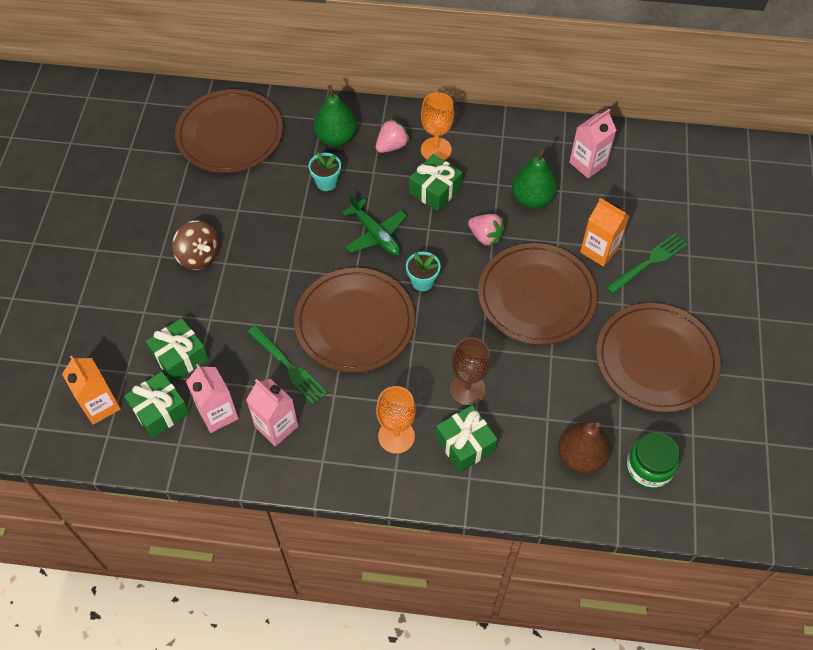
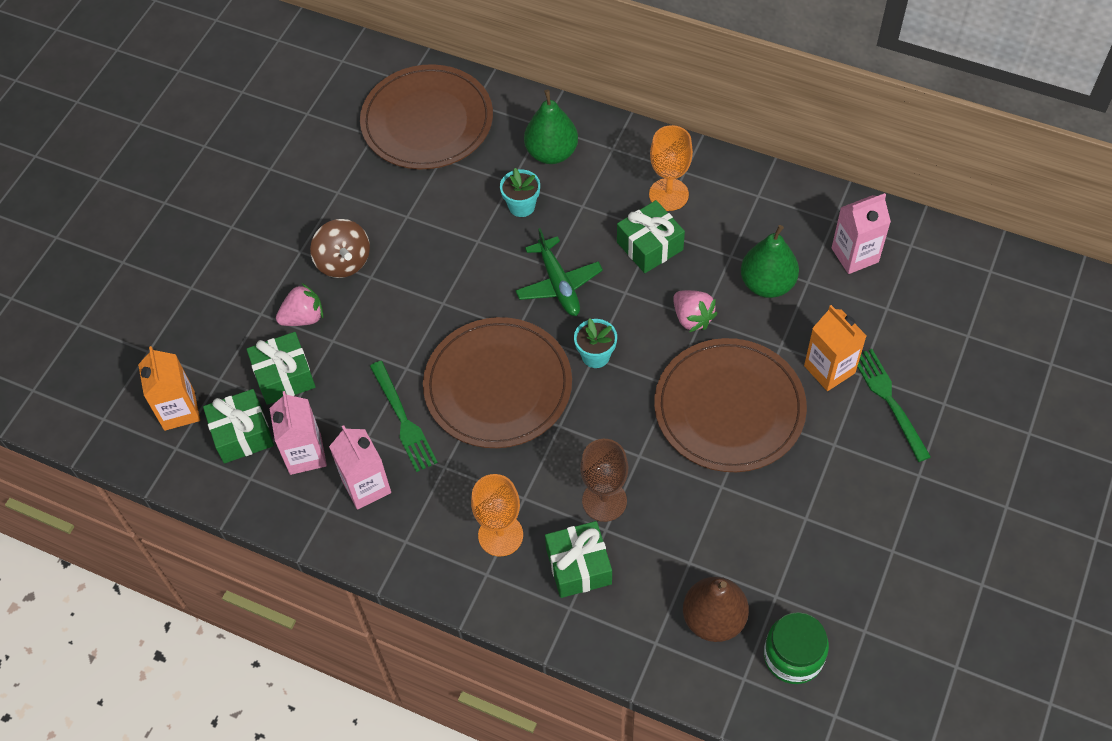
camera: 20 degrees right, 0 degrees up
(392, 146) = (616, 178): pink strawberry -> pink strawberry (303, 317)
(649, 262) = (888, 399): green fork -> green fork turned 90 degrees counterclockwise
(656, 359) = (852, 525): brown plate -> none

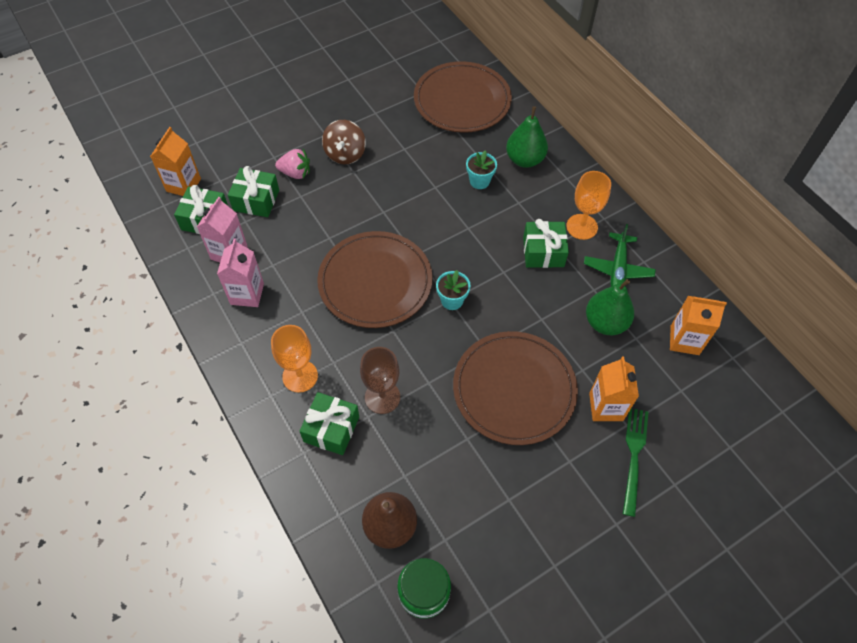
camera: 30 degrees right, 0 degrees up
(404, 420) = (301, 268): green fork -> none
(558, 284) = (464, 242): green plane -> green plane (617, 269)
(692, 318) = (535, 314): pink strawberry -> none
(855, 255) = (684, 340): pink carton -> orange carton

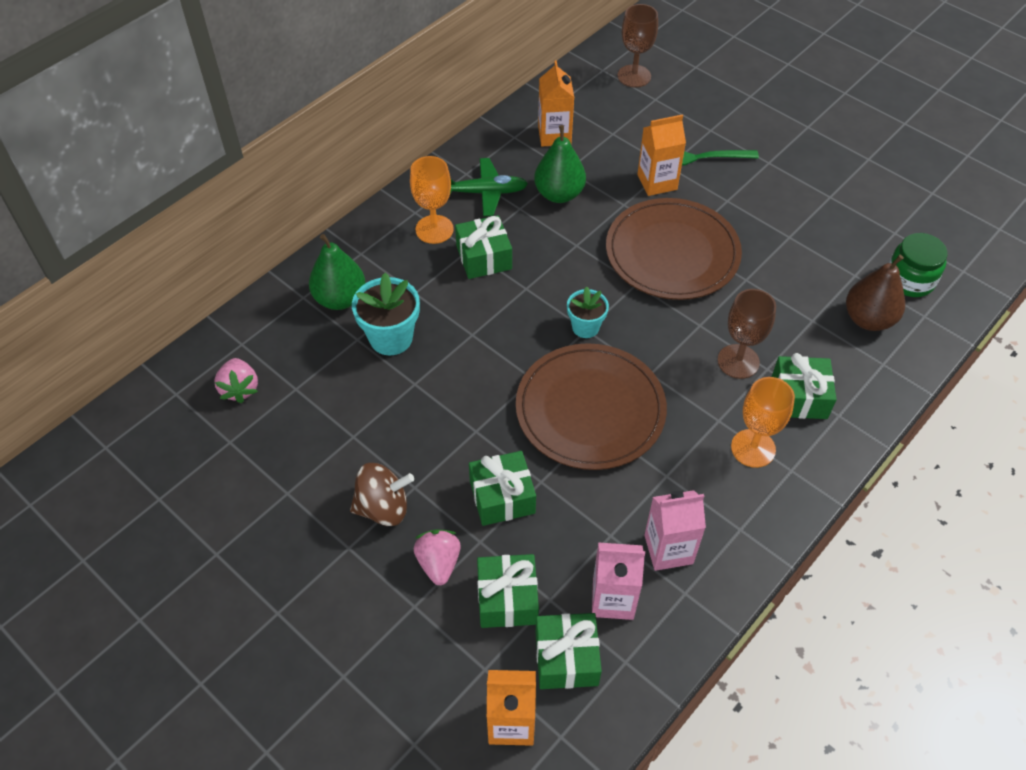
camera: 105 degrees left, 5 degrees down
(326, 214) = (502, 497): none -> green gift
(462, 100) = (240, 389): brown plate -> pink strawberry
(479, 181) = (391, 338): turquoise flower pot -> turquoise flower pot, size x1.58
(769, 438) = (634, 76): none -> brown goblet

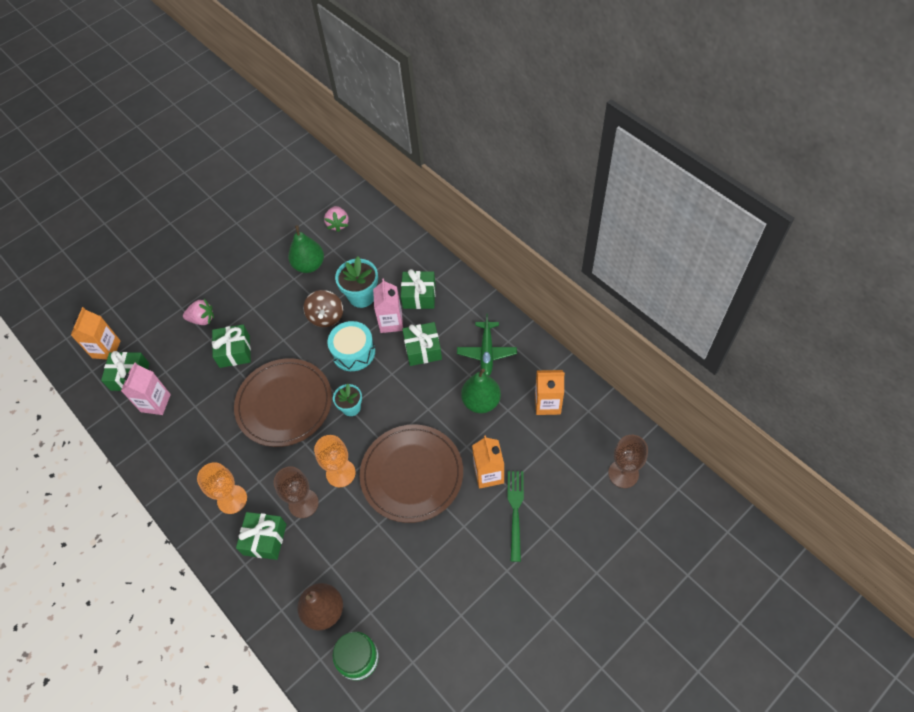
camera: 100 degrees right, 5 degrees up
(240, 389) = (338, 224): pink strawberry -> pink strawberry turned 90 degrees counterclockwise
(340, 299) = (398, 269): green pear -> green pear (309, 265)
(383, 508) = (243, 293): brown spinning top -> brown spinning top (326, 317)
(434, 229) = (453, 320): orange goblet -> orange goblet (340, 473)
(493, 336) = (353, 352): none -> turquoise drum
(507, 599) = (172, 351): green gift -> green gift (419, 296)
(668, 549) = (176, 436): pink carton -> pink carton (391, 322)

